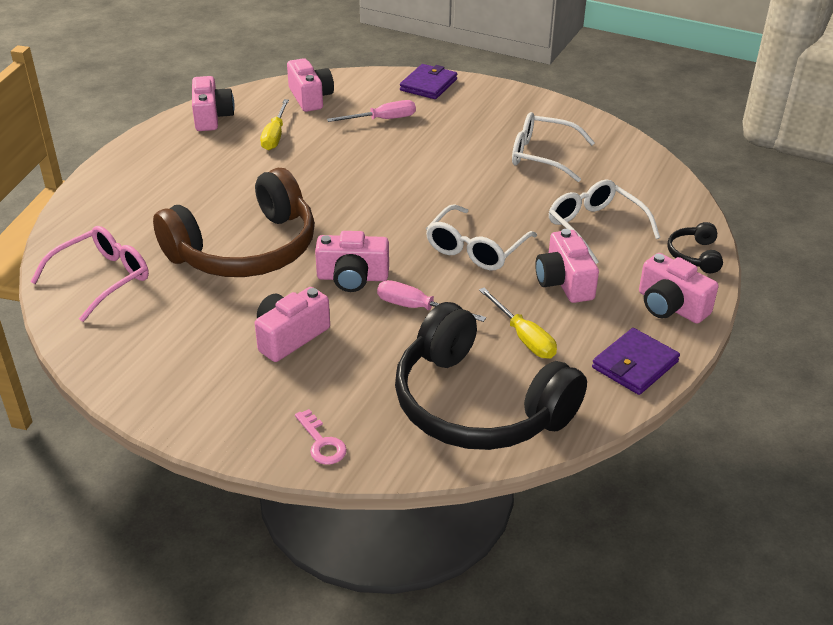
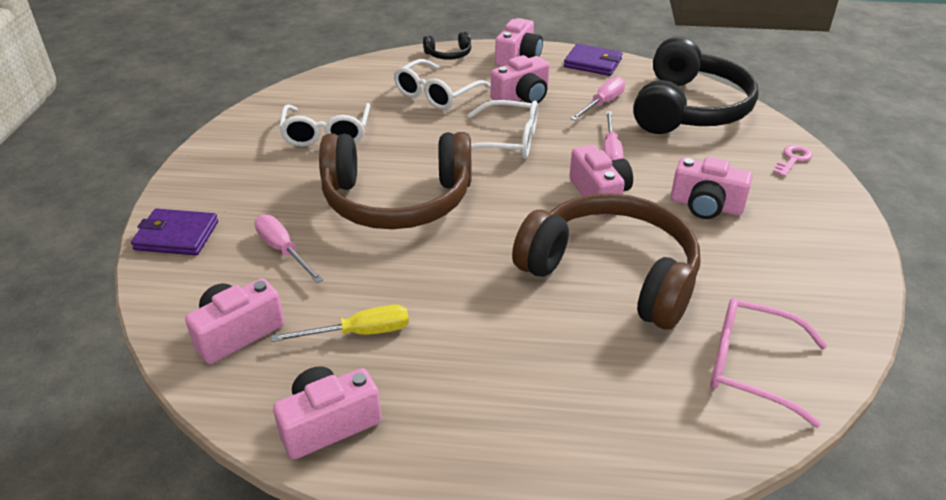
camera: 110 degrees left, 0 degrees up
(415, 173) = (397, 200): none -> brown headphones
(523, 337) = (602, 103): yellow screwdriver -> pink screwdriver

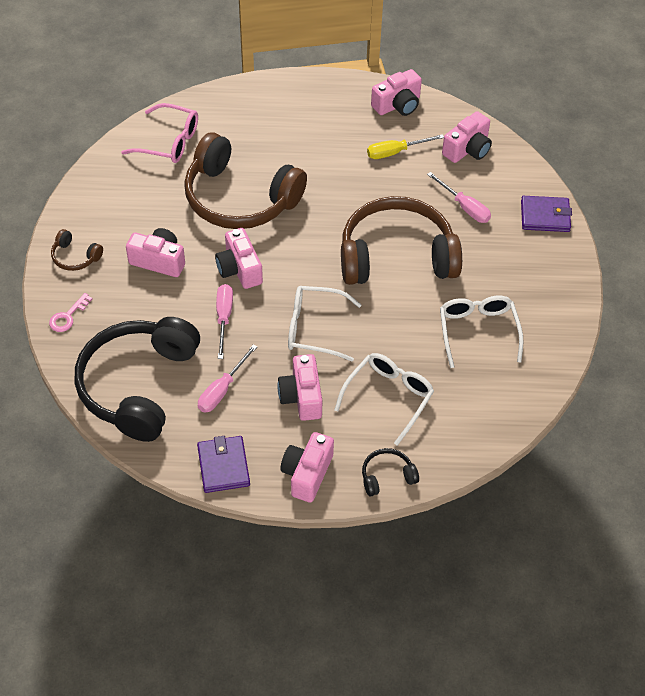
camera: 175 degrees right, 15 degrees up
(522, 97) = (302, 396): pink camera -> pink camera turned 60 degrees counterclockwise
(592, 63) = (223, 466): purple wallet -> purple wallet turned 60 degrees clockwise
(818, 213) = (75, 257): none -> brown headphones

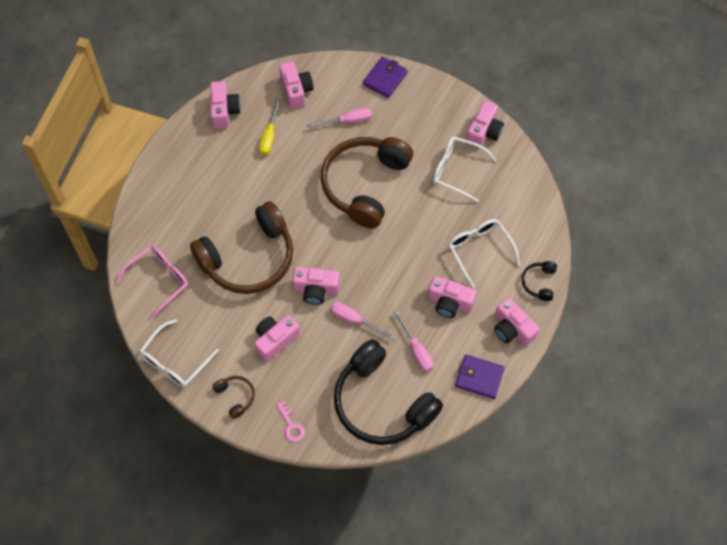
camera: 60 degrees left, 10 degrees up
(75, 257) = (235, 397): brown headphones -> brown headphones turned 90 degrees counterclockwise
(314, 328) = (397, 267): white glasses -> white glasses (174, 361)
(550, 336) = (484, 131): none -> pink camera

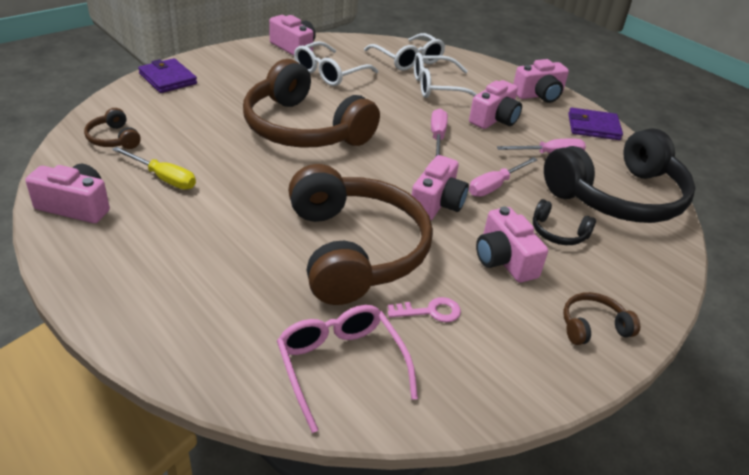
camera: 75 degrees left, 25 degrees down
(174, 361) = (511, 387): white glasses -> white glasses (408, 60)
(291, 425) = (646, 281): pink key -> pink key (430, 311)
(296, 90) = (113, 139): pink camera -> brown headphones
(347, 121) = (201, 116): pink screwdriver -> pink screwdriver (437, 137)
(479, 377) = (593, 127): purple wallet -> purple wallet turned 60 degrees clockwise
(539, 283) = (490, 69): black headphones -> black headphones (558, 233)

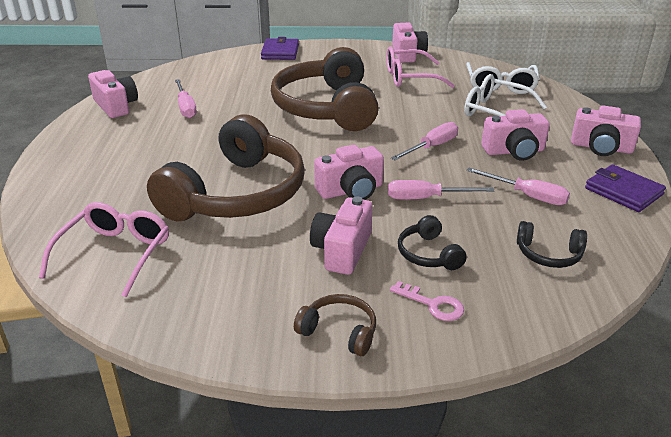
camera: 45 degrees right, 5 degrees down
(113, 139) = (192, 77): brown headphones -> none
(163, 178) = (186, 107): yellow screwdriver -> pink screwdriver
(329, 73) = (410, 77): white glasses -> pink glasses
(430, 311) = (225, 254): pink key -> pink key (432, 304)
(618, 196) = (548, 254): black headphones -> black headphones, size x0.41

